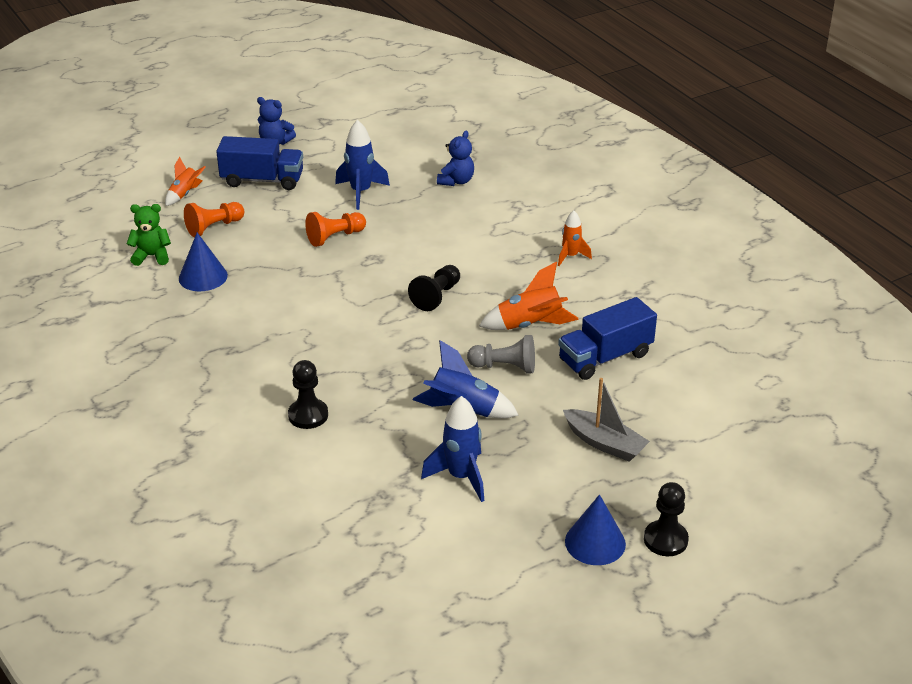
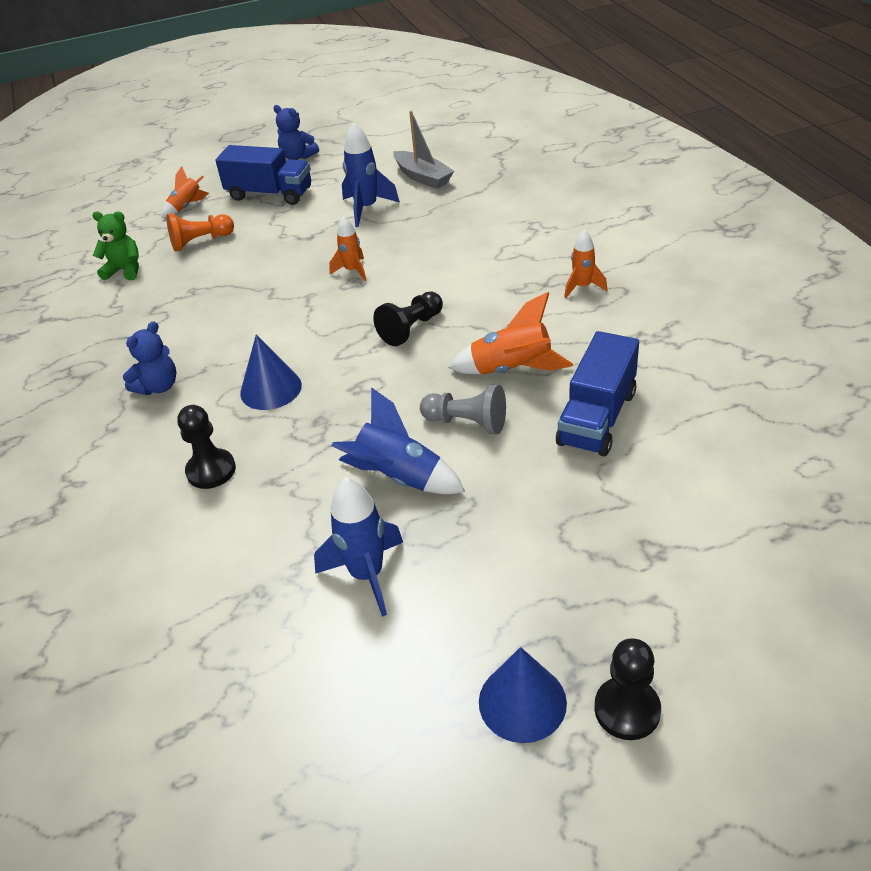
camera: 15 degrees right, 5 degrees up
(203, 277) = (166, 295): blue cone -> blue cone (271, 389)
(335, 237) = (322, 256): orange pawn -> none
(368, 249) = (352, 271): none -> orange rocket
(456, 181) = (473, 199): blue teddy bear -> blue teddy bear (158, 386)
(605, 357) = (597, 418): blue truck -> blue truck turned 45 degrees counterclockwise
(605, 443) = (570, 541): grey boat -> grey boat (423, 177)

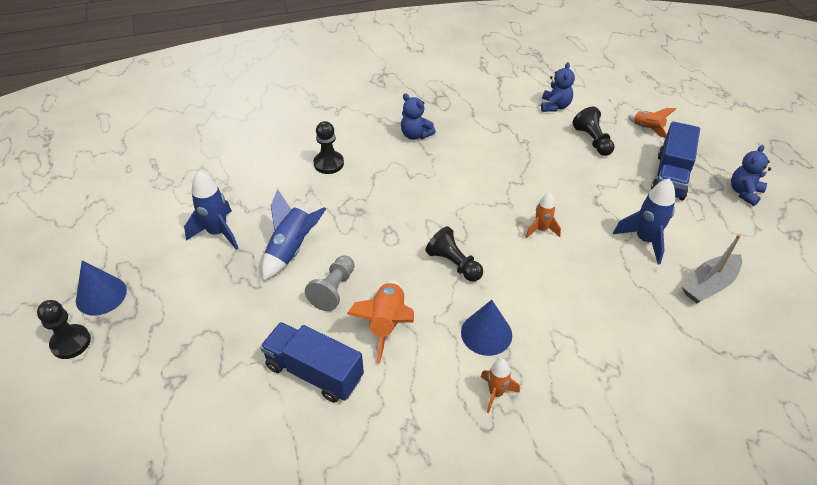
camera: 90 degrees right, 5 degrees up
(125, 270) = (555, 106): green teddy bear -> blue teddy bear
(200, 242) = (592, 140): orange pawn -> black pawn
(271, 389) = (399, 186): blue cone -> blue cone (486, 333)

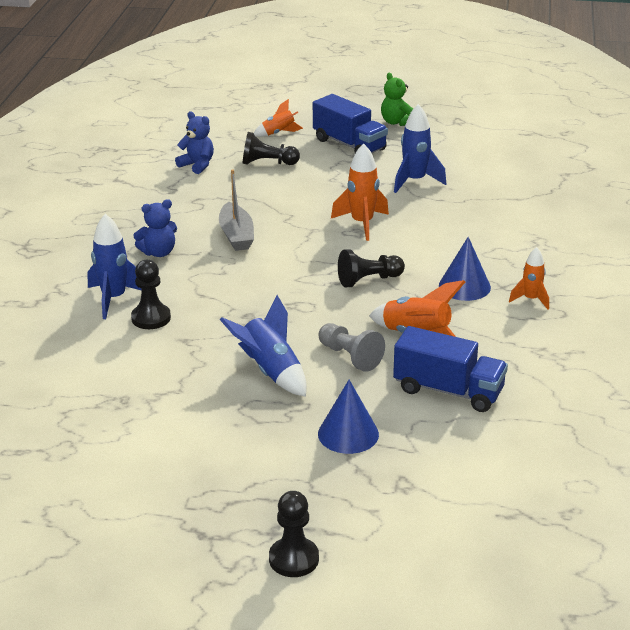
camera: 65 degrees left, 15 degrees down
(101, 295) = (232, 526): blue cone -> blue cone (348, 434)
(218, 232) = (198, 418): blue rocket -> blue rocket (114, 299)
(314, 372) = (448, 390): blue truck -> blue truck turned 120 degrees counterclockwise
(541, 229) = (362, 224): orange rocket -> orange rocket, size x1.60
(709, 285) = (483, 172): grey boat -> grey boat (236, 235)
(744, 192) = (397, 122): blue teddy bear -> green teddy bear

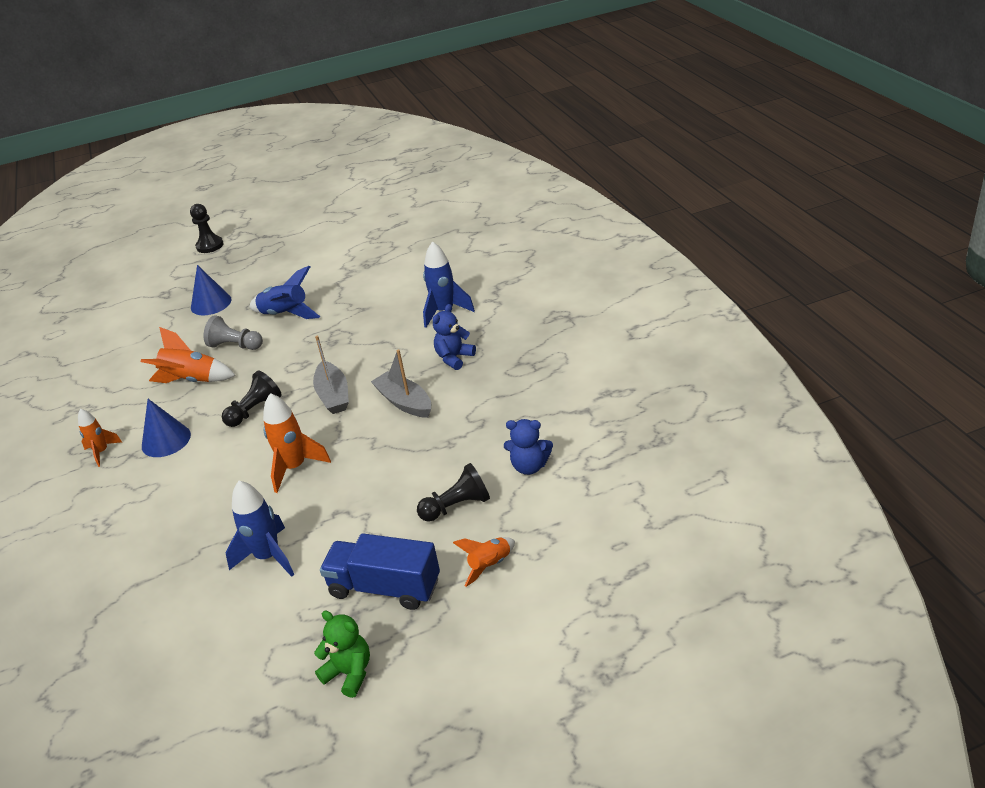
camera: 155 degrees right, 5 degrees up
(151, 318) = (402, 311): black pawn -> none
(289, 264) = (333, 395): none -> grey boat
(448, 390) = (153, 352): blue truck -> none

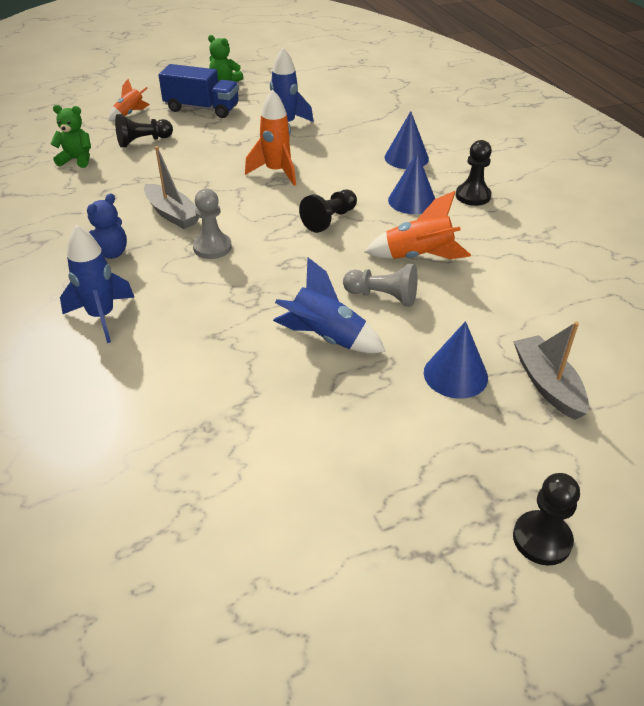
camera: 175 degrees right, 5 degrees up
(102, 452) = (473, 196): orange rocket -> black pawn
(139, 504) = (406, 158): none -> blue cone
(333, 395) = (246, 227): grey boat -> grey boat (547, 384)
(365, 372) = (212, 247): none -> grey pawn
(529, 466) = (77, 160): blue teddy bear -> green teddy bear

